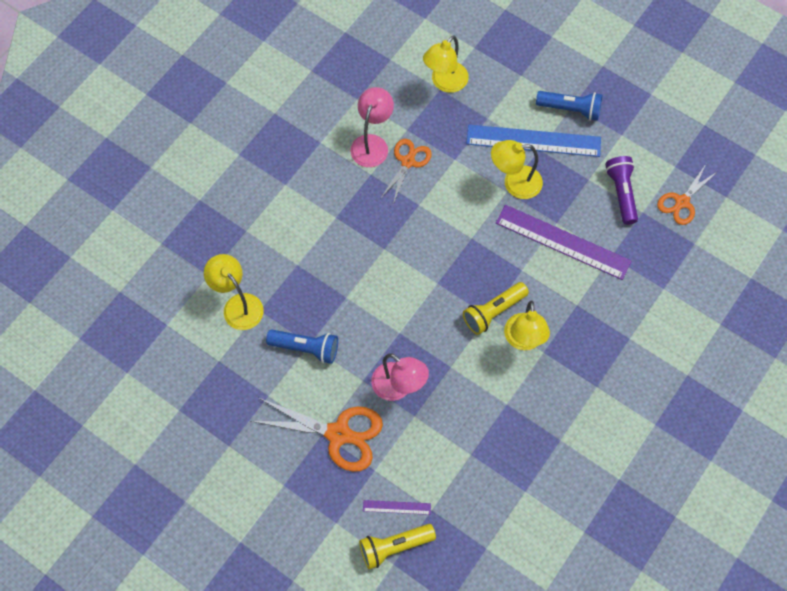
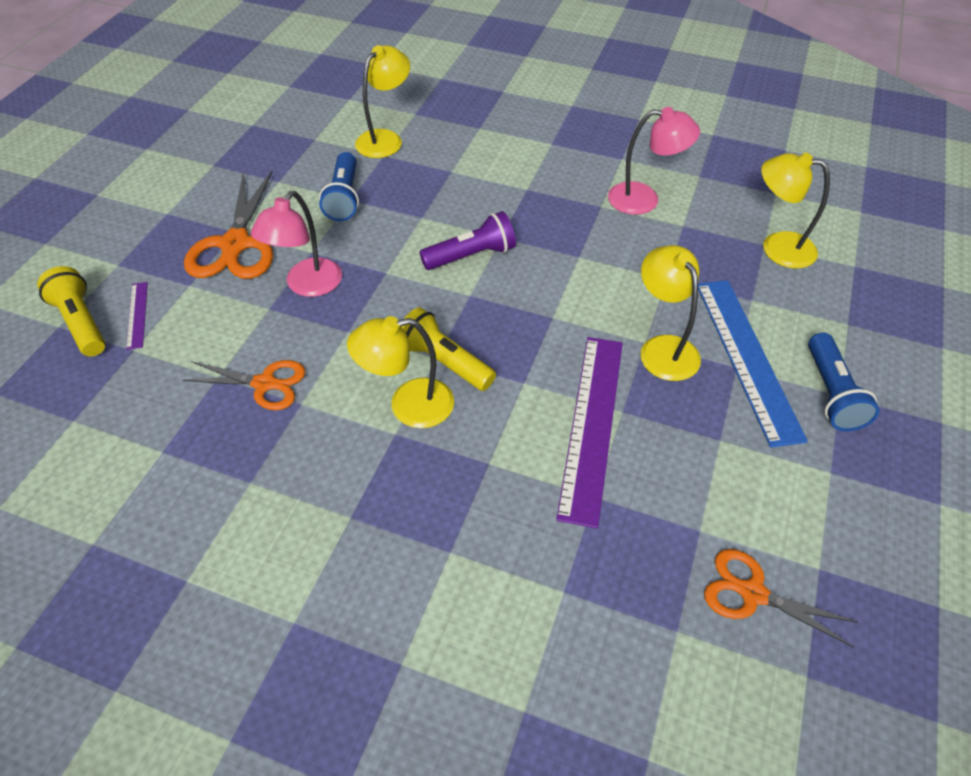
camera: 75 degrees right, 15 degrees down
(408, 161) = (637, 234): orange scissors -> orange scissors (265, 383)
(621, 193) = (719, 491): purple flashlight -> purple flashlight (471, 256)

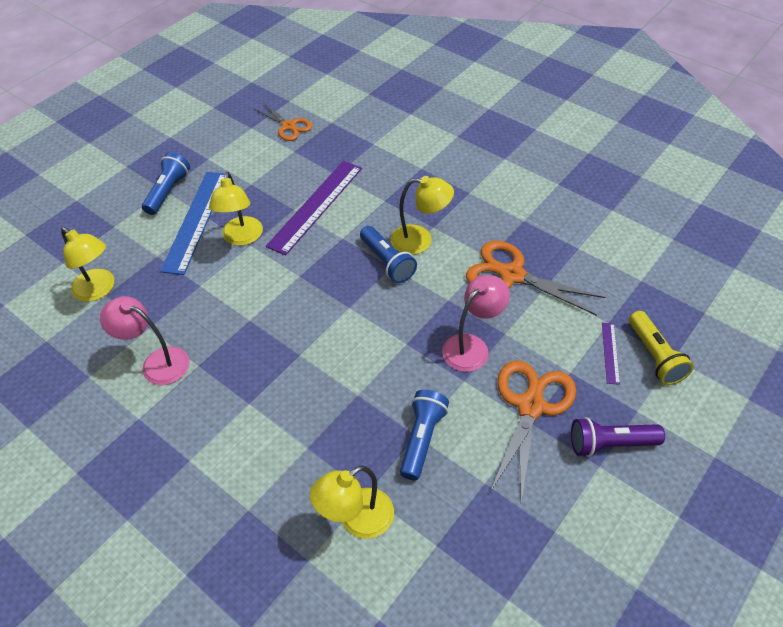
camera: 160 degrees left, 0 degrees up
(265, 383) = (511, 275): orange scissors -> orange scissors, size x1.61
(444, 362) = (387, 262): yellow flashlight -> blue flashlight
(471, 256) = (332, 342): purple flashlight -> purple flashlight (610, 444)

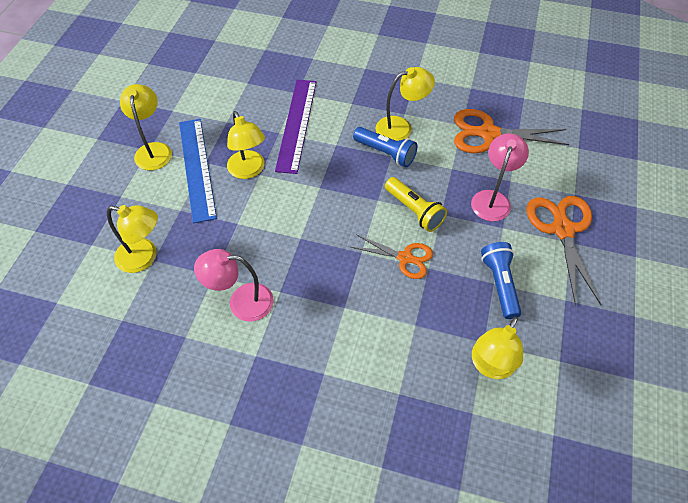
camera: 25 degrees left, 5 degrees up
(168, 191) = (153, 150): blue flashlight -> yellow lamp
(289, 126) = (229, 62): orange scissors -> orange scissors (405, 258)
(610, 352) = (593, 170): purple ruler -> none
(610, 444) = (633, 237): purple flashlight -> none
(655, 356) = (624, 162): yellow flashlight -> yellow flashlight (414, 210)

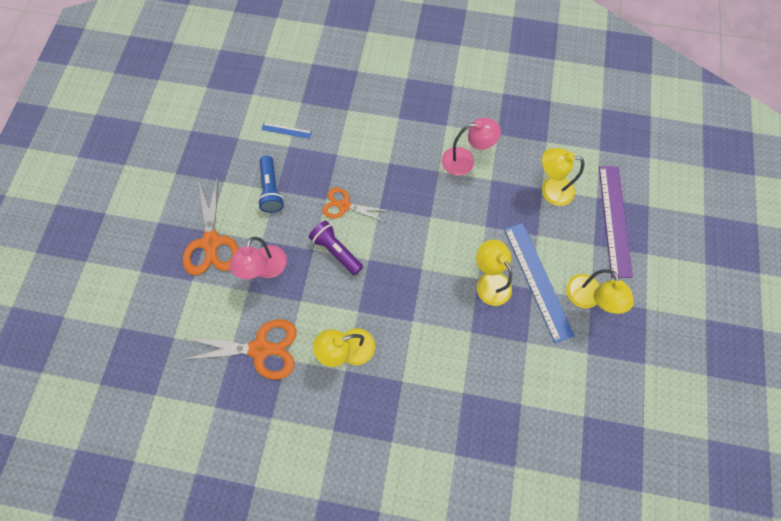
camera: 175 degrees right, 15 degrees up
(296, 124) = (455, 344): purple ruler -> purple ruler (614, 220)
(385, 153) = (363, 314): blue flashlight -> none
(414, 210) = (336, 251): yellow flashlight -> purple flashlight
(490, 366) = (286, 130): yellow lamp -> blue ruler

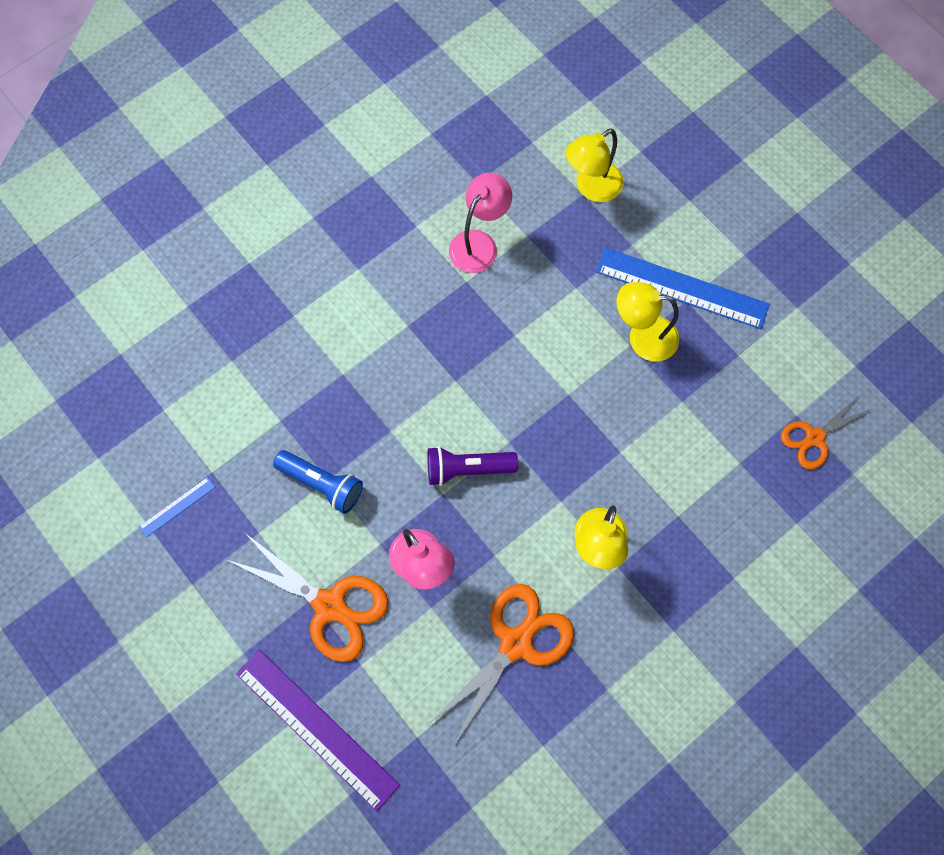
camera: 50 degrees left, 0 degrees up
(286, 130) = (256, 407): blue ruler -> blue ruler (177, 507)
(344, 206) = (418, 417): orange scissors -> orange scissors (814, 438)
(586, 299) = (740, 259): yellow lamp -> none
(614, 220) = (680, 157): purple ruler -> purple ruler (317, 728)

